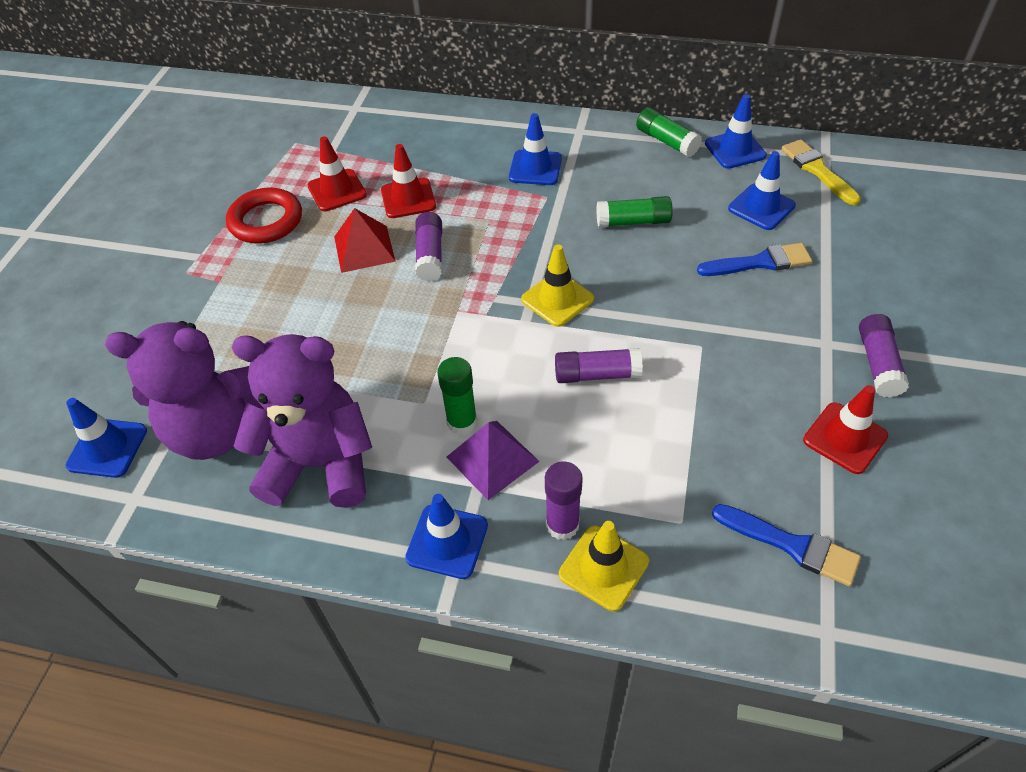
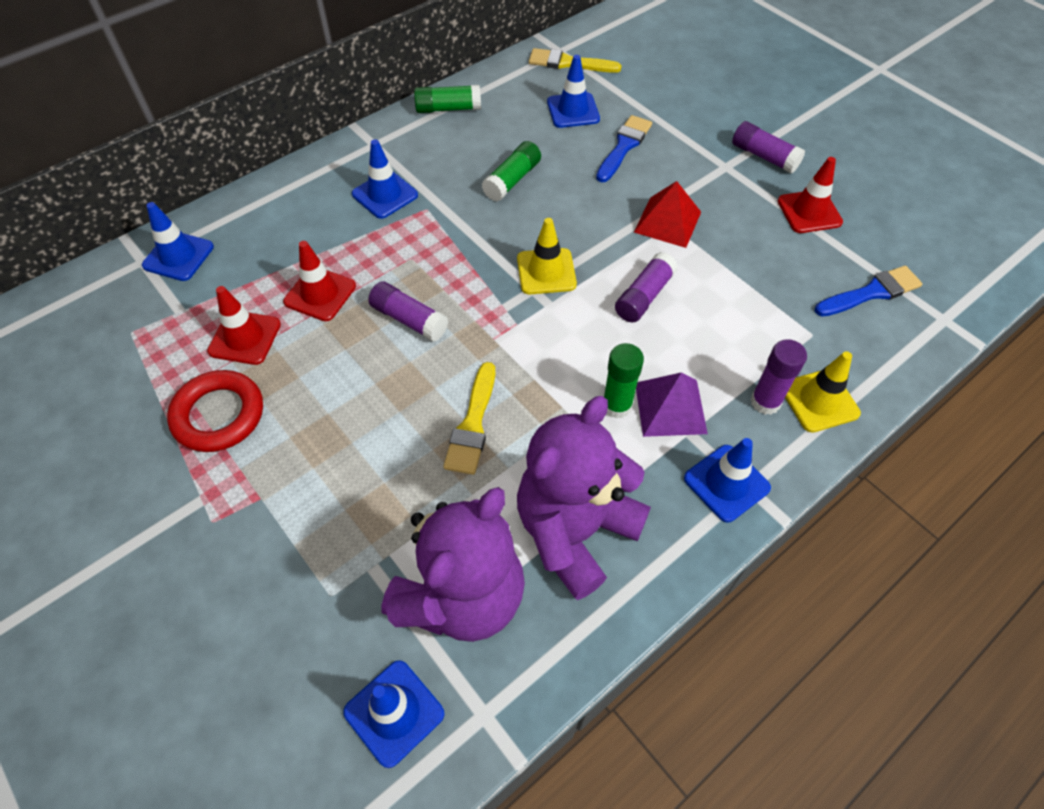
camera: 55 degrees left, 5 degrees up
(364, 248) = (348, 360): red pyramid -> red pyramid (667, 222)
(367, 347) = (473, 424): none -> yellow brush
(735, 150) = (501, 83): blue traffic cone -> blue traffic cone (178, 256)

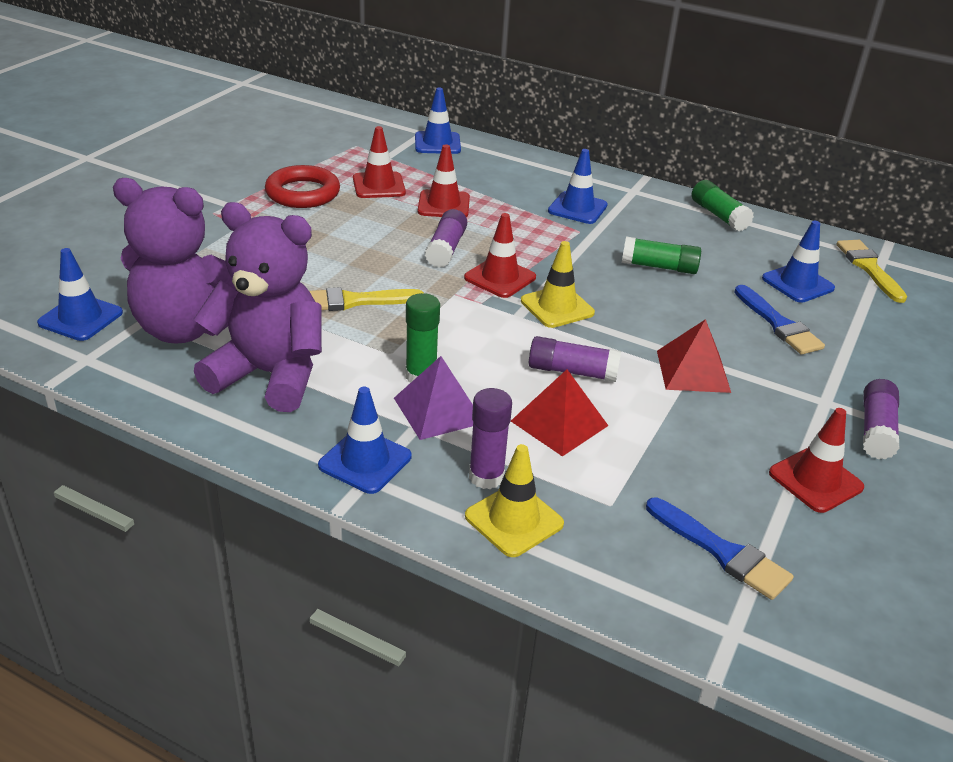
camera: 65 degrees right, 20 degrees down
(481, 295) = (500, 278): none -> red traffic cone
(624, 146) = (778, 324): blue brush -> blue brush turned 60 degrees clockwise
(710, 330) = (559, 423): none -> red pyramid

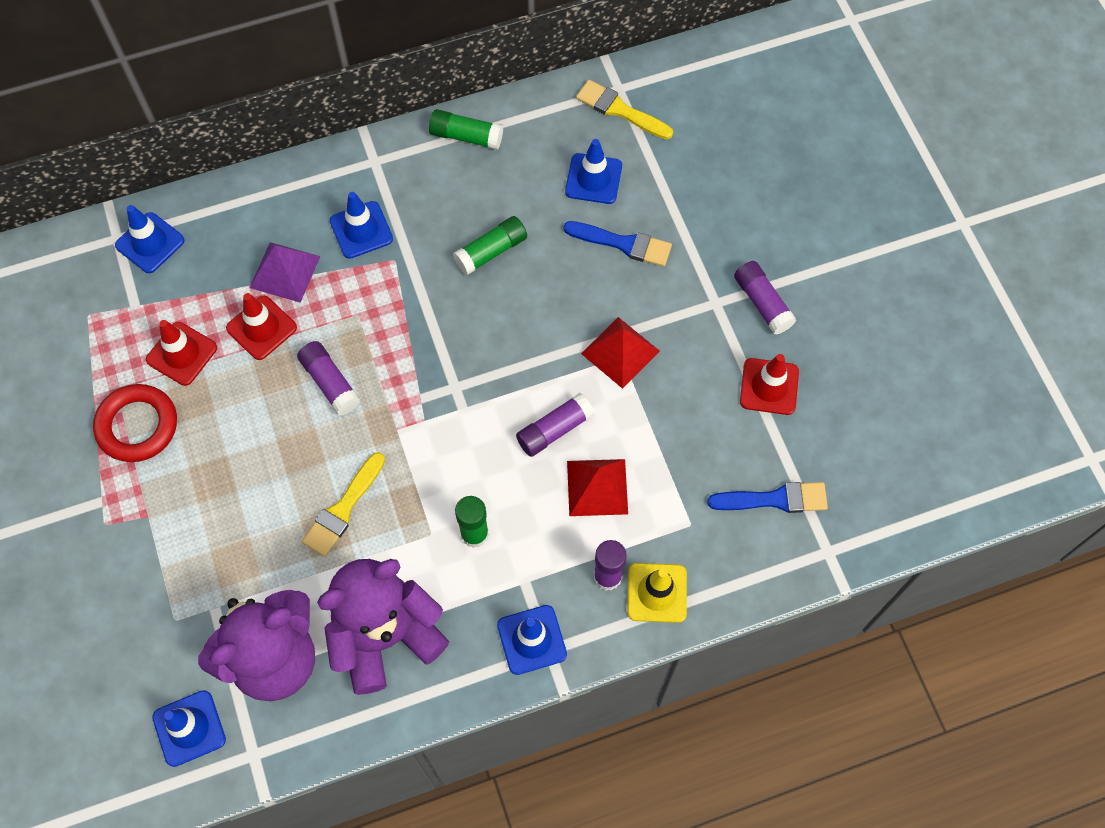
camera: 45 degrees left, 30 degrees up
(438, 410) = (520, 552): purple pyramid -> purple pyramid (284, 272)
(500, 278) = (405, 378): red traffic cone -> none
(557, 307) = (476, 371): yellow traffic cone -> none

